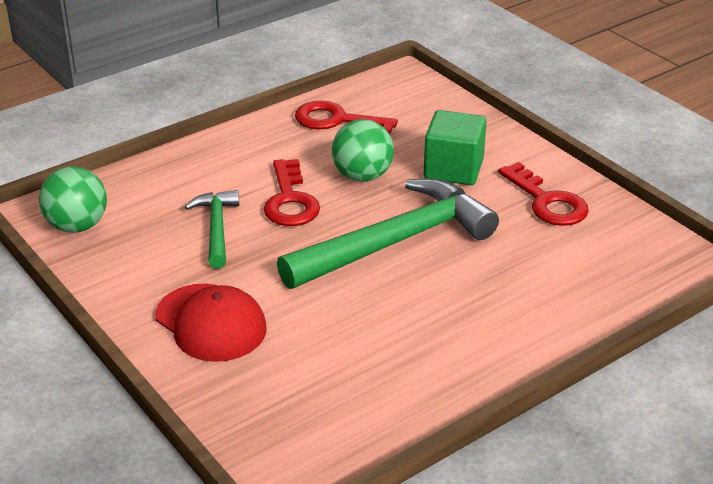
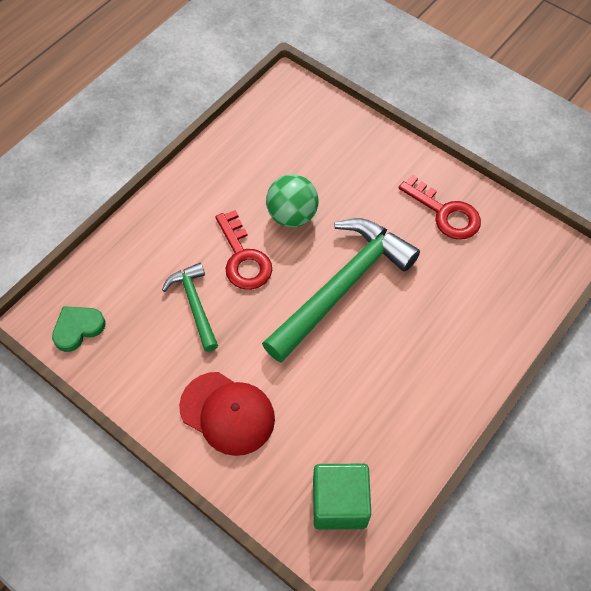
camera: 15 degrees left, 25 degrees up
(77, 226) = (78, 328): green ball -> green heart
(336, 120) = (249, 152): red key -> none
(453, 169) = (362, 191): green cube -> green cube (339, 503)

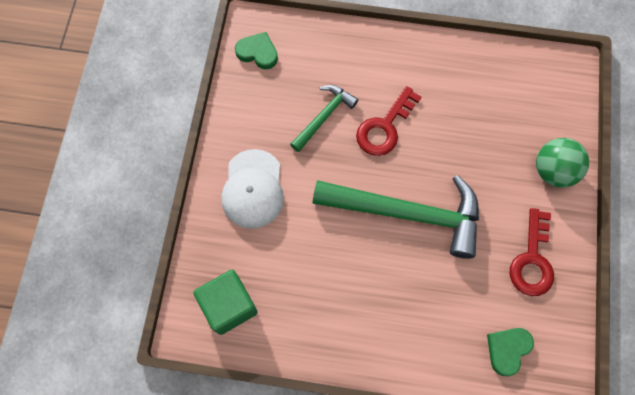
camera: 60 degrees right, 10 degrees up
(227, 413) = (253, 189): red cap -> white cap
(292, 215) = (446, 141): green ball -> green ball (553, 171)
(515, 277) = (507, 349): none -> green heart

